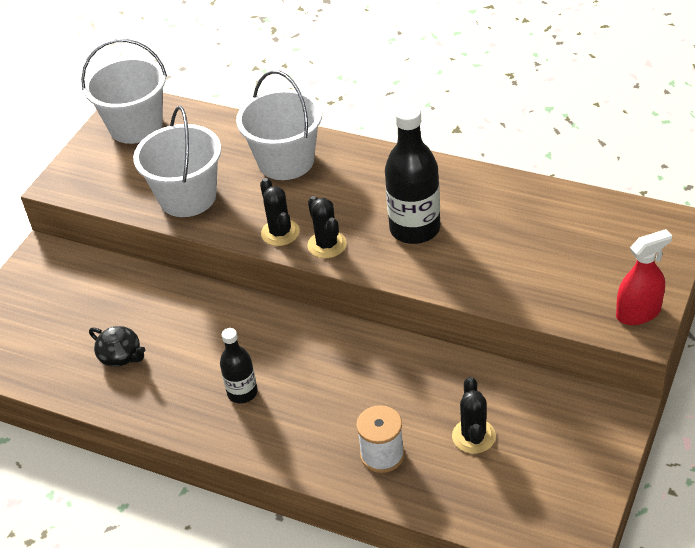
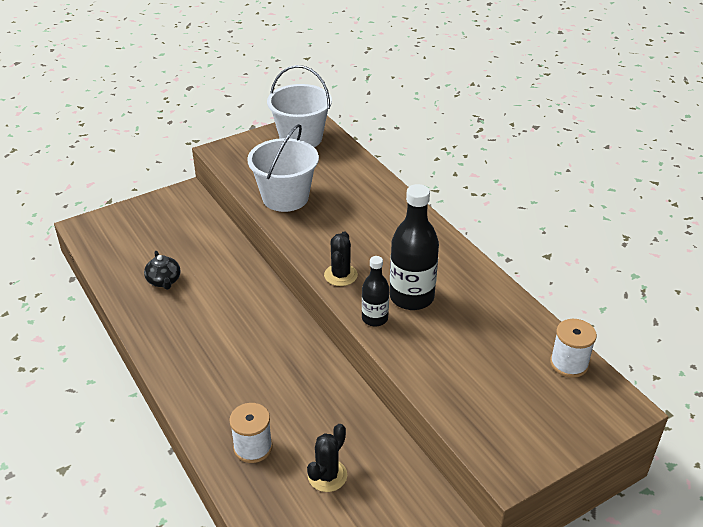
camera: 30 degrees right, 5 degrees down
(242, 393) = (209, 348): black bottle -> black bottle (374, 318)
(280, 233) = (318, 251): black cactus -> none
(286, 161) = (371, 206): white bucket -> none
(604, 212) = (569, 363): none -> white spool
(638, 313) = (520, 456): red spray bottle -> none

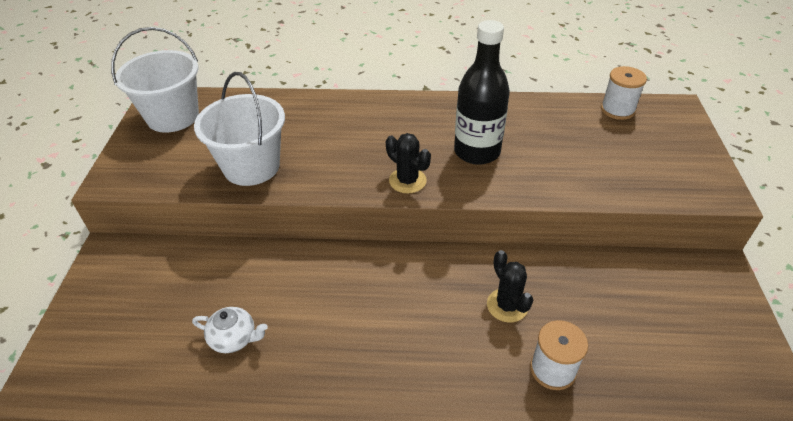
camera: 55 degrees left, 5 degrees up
(164, 281) = (234, 338): black teapot -> white teapot
(327, 475) = (621, 325): black cactus -> black cactus (507, 305)
(374, 318) = (486, 186): black bottle -> none

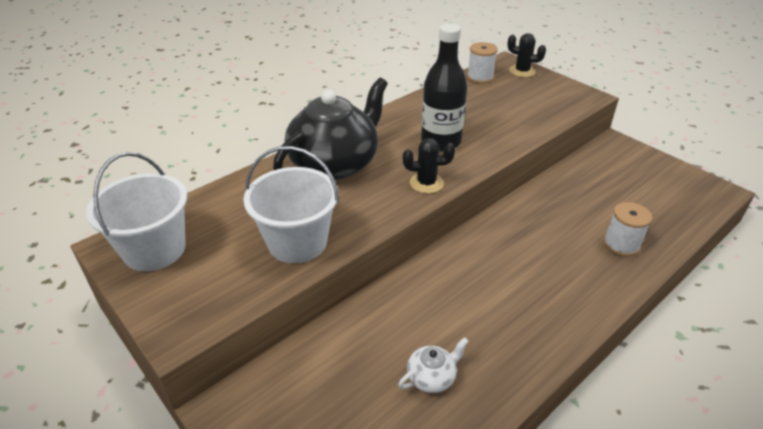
camera: 45 degrees left, 5 degrees down
(363, 121) = (335, 164): none -> black teapot
(507, 305) = (555, 228): black cactus -> black cactus (522, 71)

